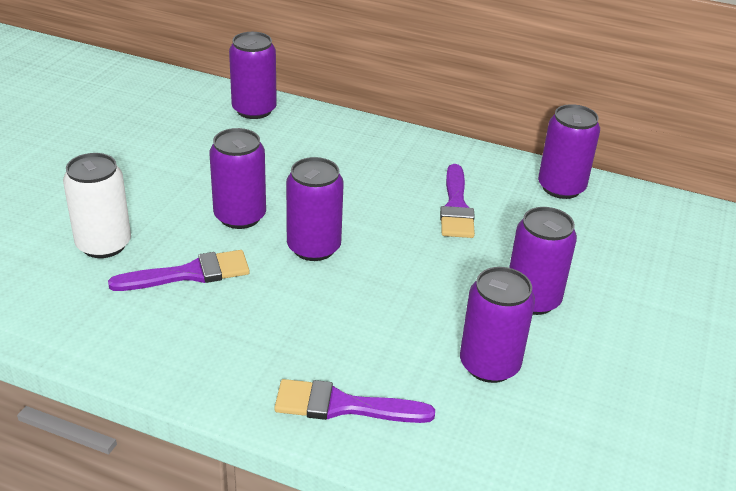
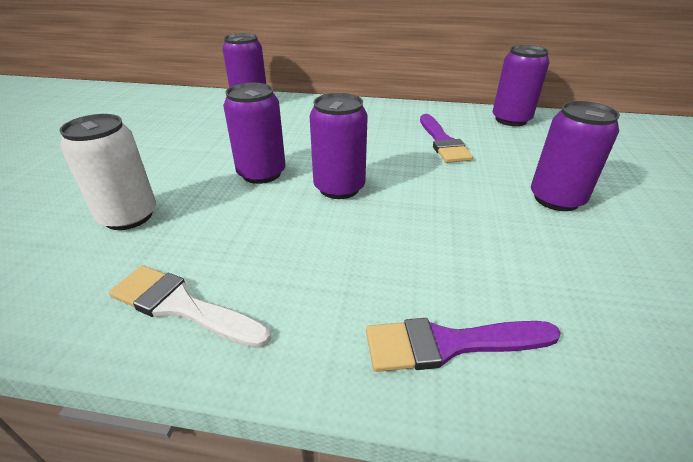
camera: 10 degrees left, 0 degrees up
(141, 337) = (182, 306): none -> white brush
(190, 273) = (225, 229): purple brush -> none
(489, 365) = (567, 264): purple can -> none

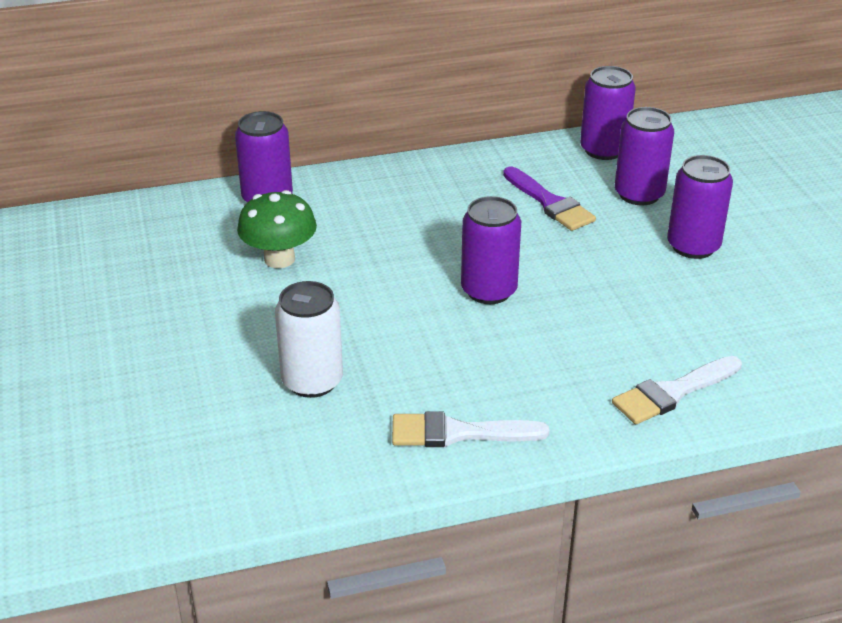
camera: 25 degrees left, 0 degrees up
(215, 133) = (279, 259): none -> green mushroom
(261, 173) = (393, 297): purple can -> purple can (639, 194)
(449, 344) = (672, 392): purple brush -> white brush

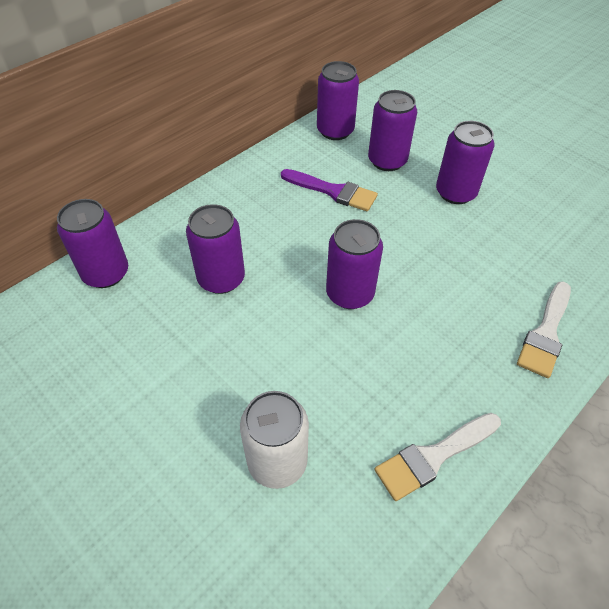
camera: 30 degrees left, 15 degrees up
(279, 259) = (158, 334): green mushroom -> none
(370, 237) = (221, 279): none -> purple can

